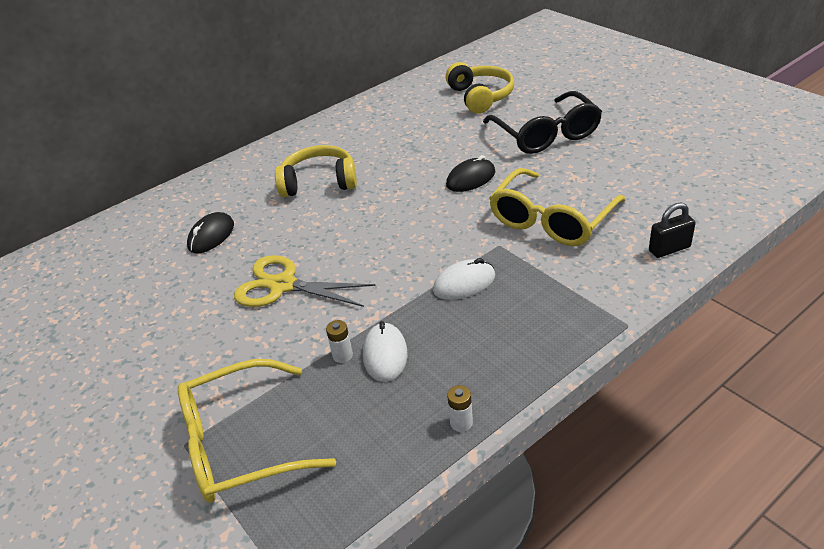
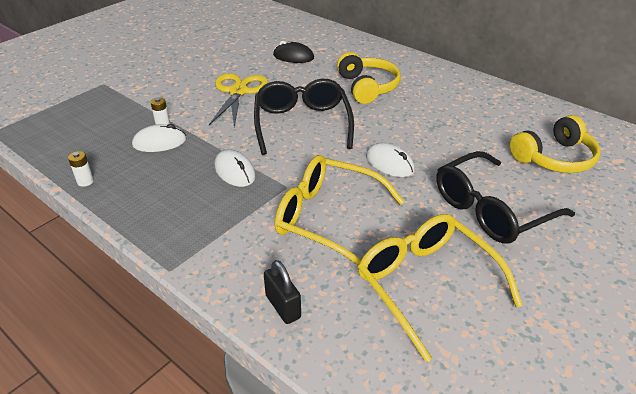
camera: 75 degrees right, 0 degrees up
(240, 444) = (97, 101): yellow glasses -> yellow glasses (426, 284)
(380, 232) = (302, 123): none -> black glasses
(471, 179) = (389, 163): black mouse -> white mouse

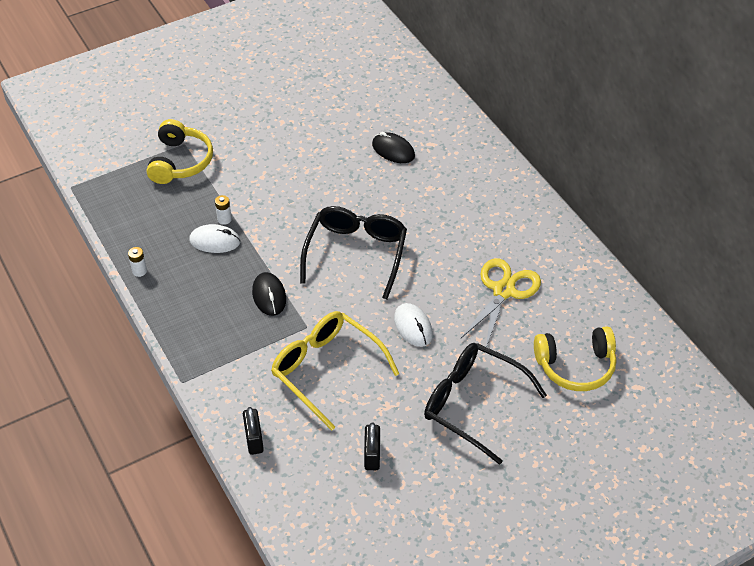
camera: 20 degrees right, 10 degrees up
(235, 171) = (269, 296): white mouse -> black mouse
(238, 92) = (312, 191): yellow scissors -> yellow scissors (503, 291)
(367, 87) = (448, 219): yellow headphones -> yellow headphones (180, 162)
(426, 284) = (372, 455): yellow glasses -> black padlock
(491, 209) = (473, 404): black glasses -> black glasses turned 45 degrees clockwise

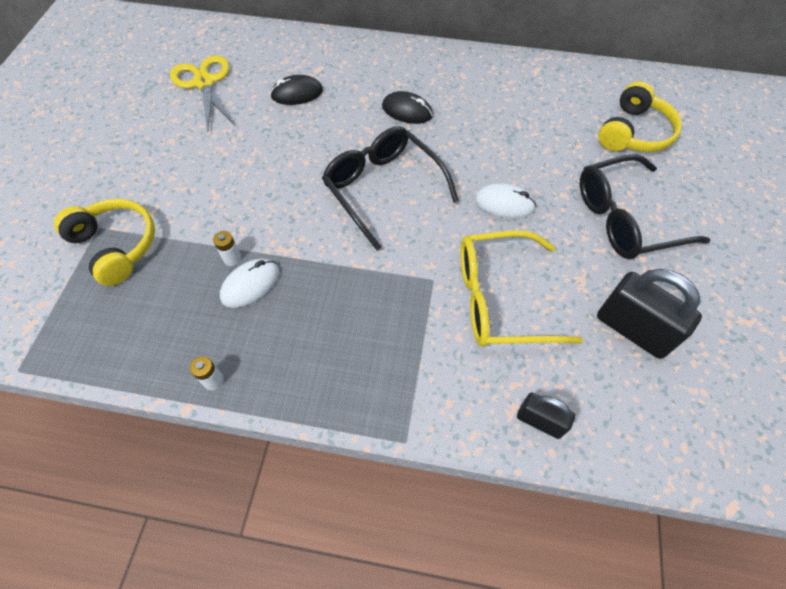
camera: 50 degrees left, 10 degrees up
(269, 296) = (366, 285): black mouse -> black mouse (407, 111)
(372, 455) = (633, 329): black padlock -> black padlock, size x1.74
(503, 291) = (518, 124): yellow scissors -> yellow scissors (204, 83)

